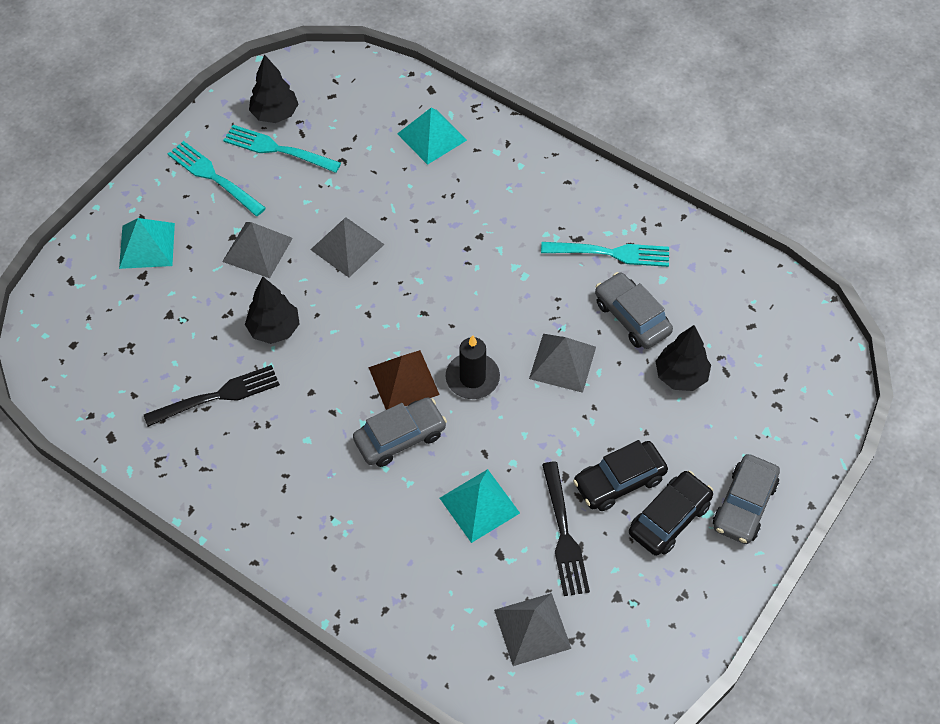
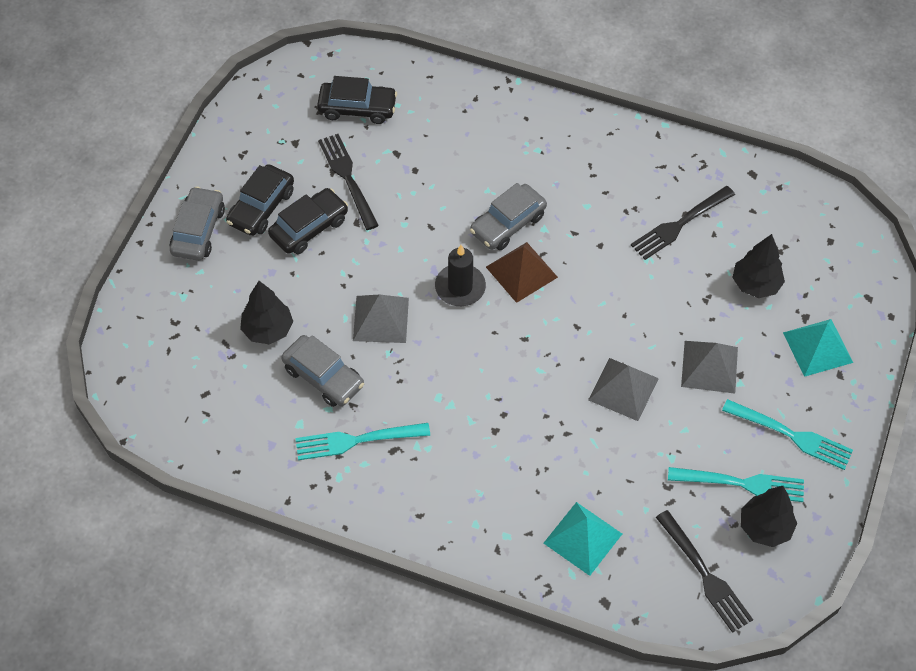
camera: 165 degrees right, 0 degrees up
(274, 329) = (657, 293): black tree -> black tree (755, 284)
(341, 92) = (705, 575): none -> black fork
(479, 505) = (423, 185): turquoise pyramid -> none
(532, 629) = (357, 108): grey pyramid -> black car

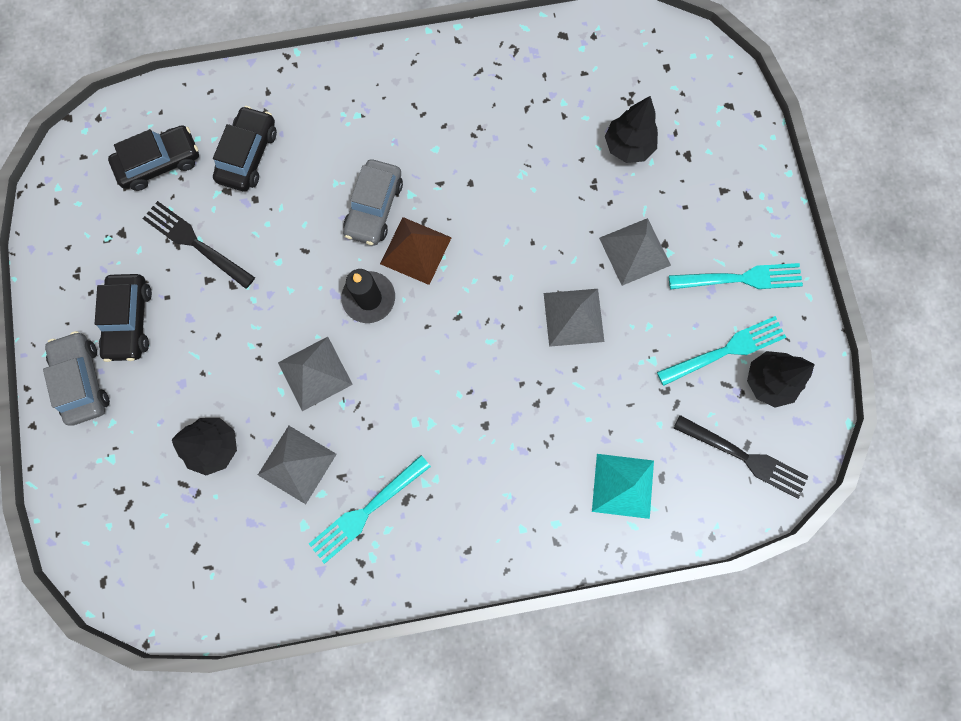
camera: 30 degrees left, 20 degrees up
(309, 227) = (189, 316): black car -> black car (248, 155)
(323, 377) = (297, 464): grey car -> grey pyramid
(680, 224) = (529, 122): black fork -> none
(817, 347) = (714, 179): turquoise pyramid -> none

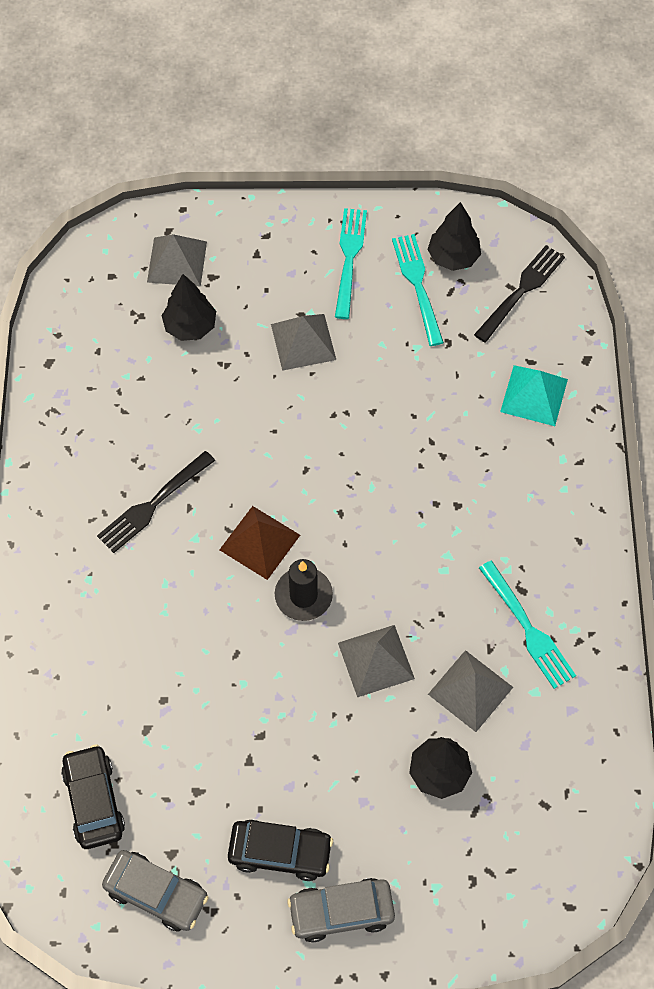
camera: 80 degrees left, 15 degrees down
(195, 243) = (202, 770): black fork -> black fork (153, 504)
(248, 155) = (108, 700): black car -> none
(374, 208) = (202, 576): grey car -> grey car (156, 893)
(573, 317) = (360, 407): grey pyramid -> grey pyramid (177, 261)

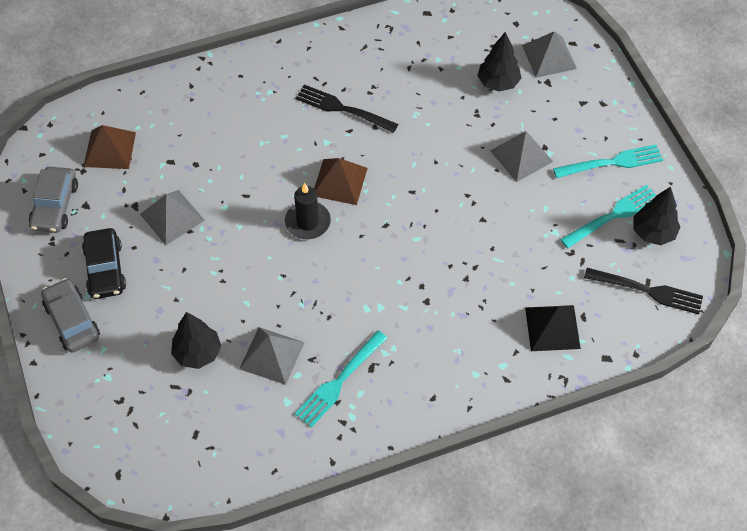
camera: 70 degrees right, 5 degrees down
(94, 801) = (109, 149): black car -> brown pyramid
(376, 660) = (273, 284): grey pyramid -> grey pyramid (172, 217)
(534, 395) = (552, 327): turquoise pyramid -> black pyramid

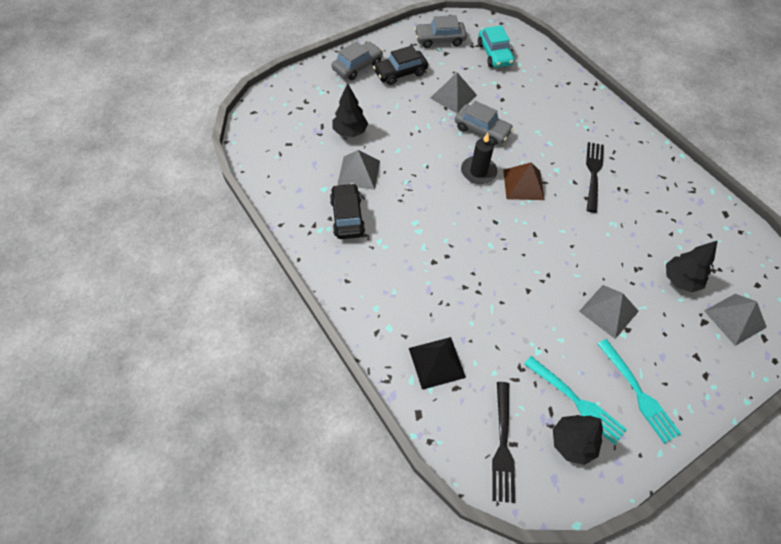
camera: 75 degrees right, 0 degrees up
(109, 149) = (494, 54): brown pyramid -> turquoise car
(242, 200) = (482, 130): none -> grey car
(339, 381) = (347, 216): turquoise fork -> black car

